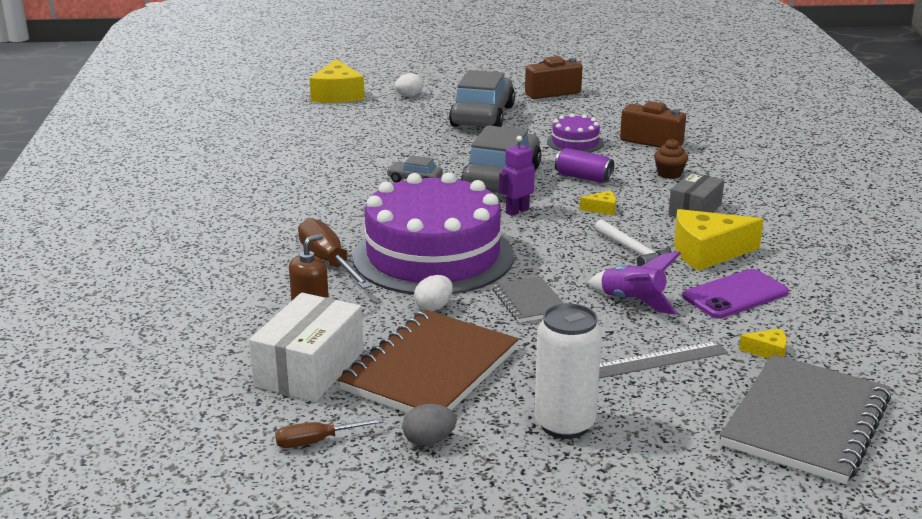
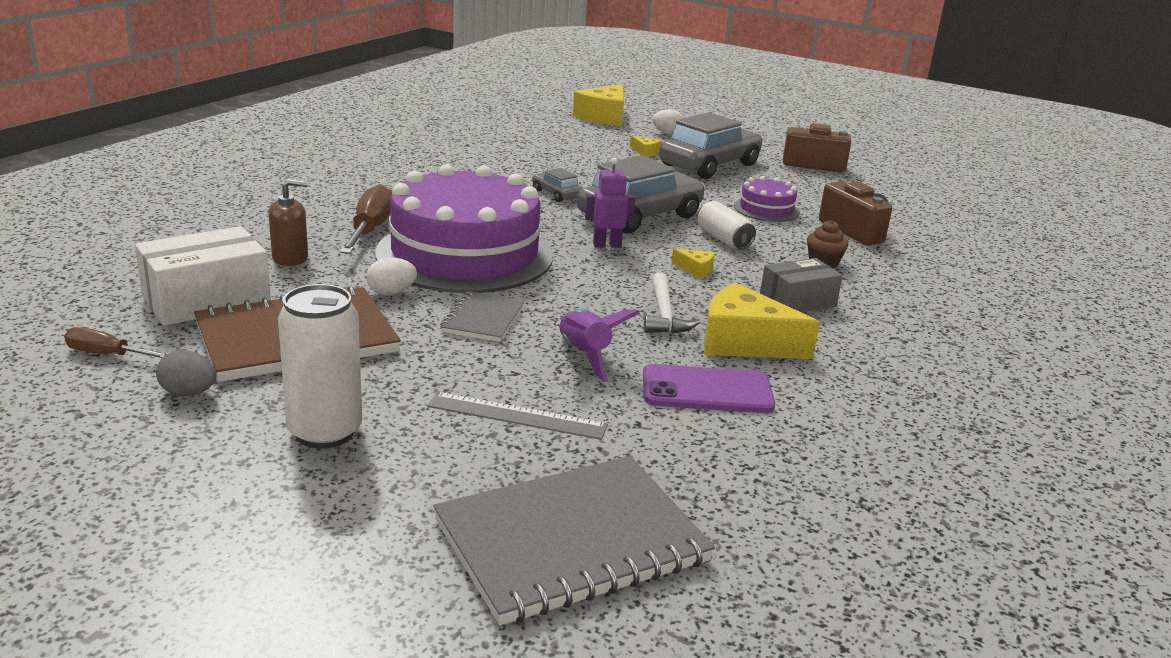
camera: 30 degrees right, 0 degrees up
(583, 177) = (723, 239): purple can -> white can
(768, 351) = (650, 456): yellow cheese -> yellow cheese (645, 152)

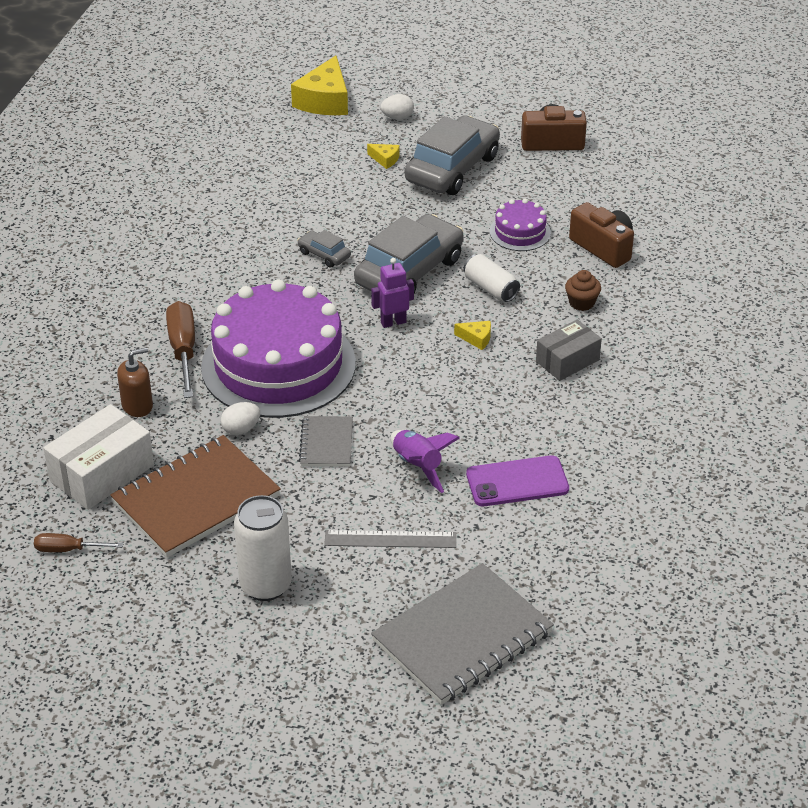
camera: 10 degrees left, 15 degrees up
(188, 393) = (151, 572): grey egg -> none
(664, 314) = (465, 403): white hammer -> none
(744, 342) = (534, 421): yellow cheese -> none

